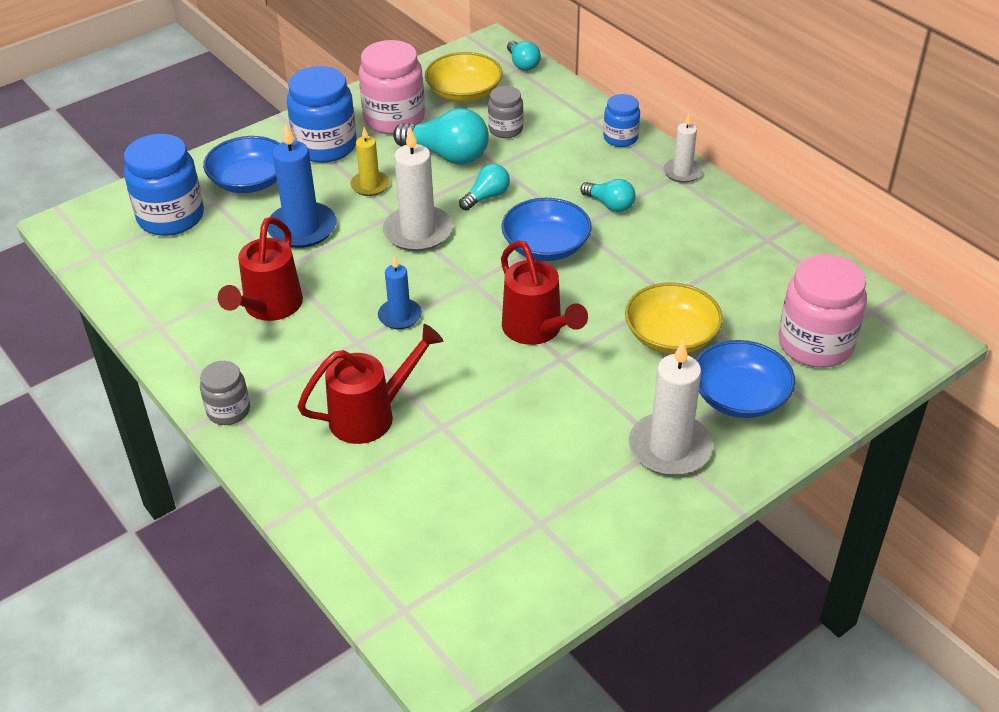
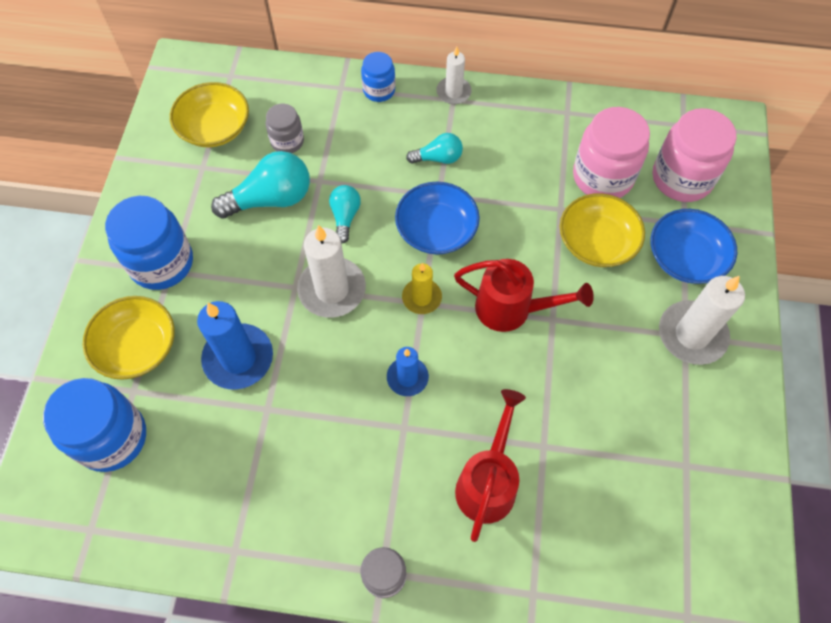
camera: 45 degrees left, 20 degrees up
(249, 181) = (137, 347): blue bowl -> yellow bowl
(269, 307) = (302, 455): red watering can -> none
(370, 185) = (244, 274): yellow candle -> yellow candle (421, 297)
(394, 119) = (187, 194): pink jar -> pink jar (602, 177)
(522, 64) = (229, 67): turquoise light bulb -> none

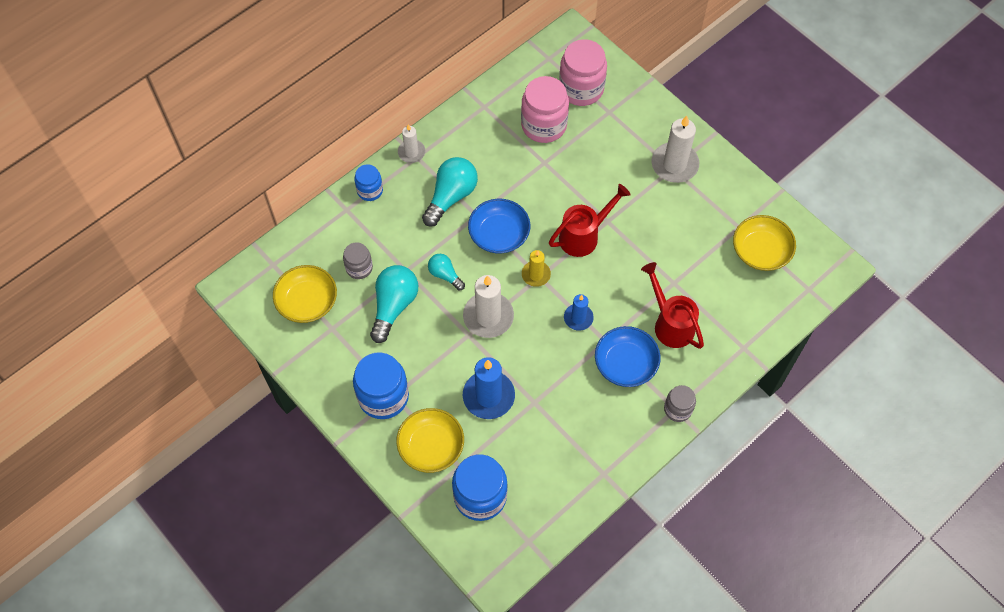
camera: 50 degrees left, 0 degrees up
(438, 158) = (451, 196): turquoise light bulb -> turquoise light bulb, size x1.75
(597, 242) = (581, 162): yellow bowl -> yellow bowl (760, 251)
(685, 257) = (629, 129): blue bowl -> blue bowl (625, 363)

